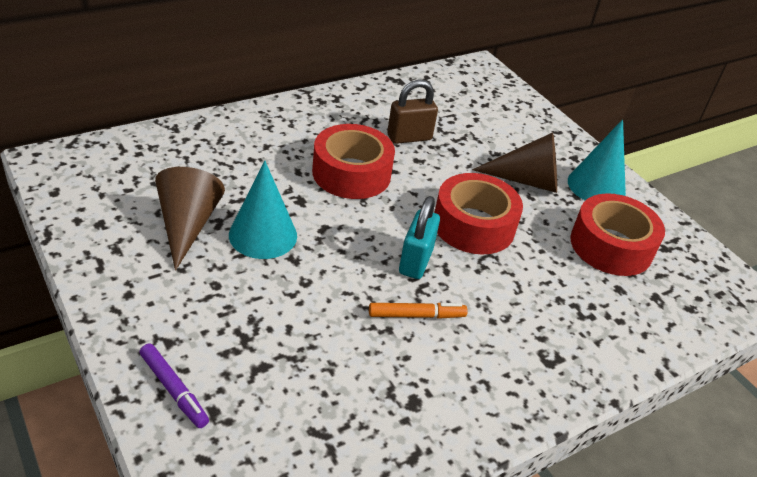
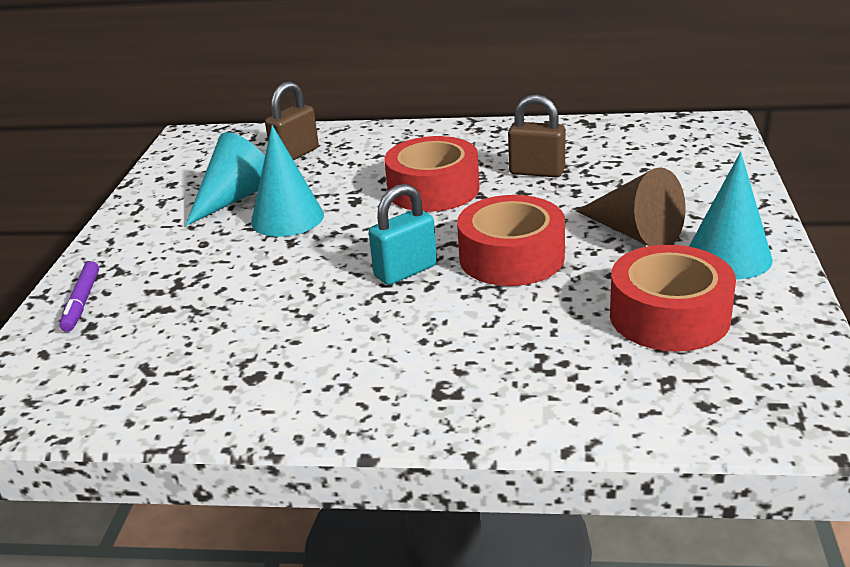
camera: 45 degrees right, 10 degrees down
(187, 225) = (235, 198): brown cone -> turquoise cone
(190, 160) = (295, 154): none -> brown padlock
(416, 315) = (348, 312): orange marker -> none

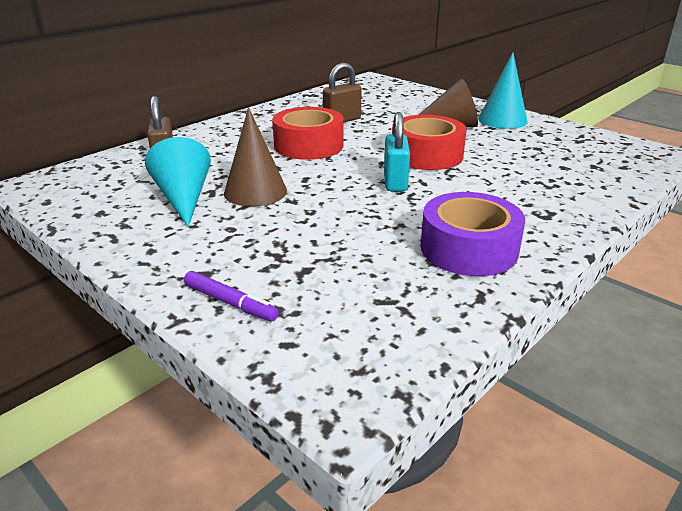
camera: 55 degrees left, 0 degrees up
(287, 218) = (255, 192): turquoise cone -> brown cone
(294, 373) = (469, 249): none -> purple tape
(669, 316) = (539, 147): red tape -> none

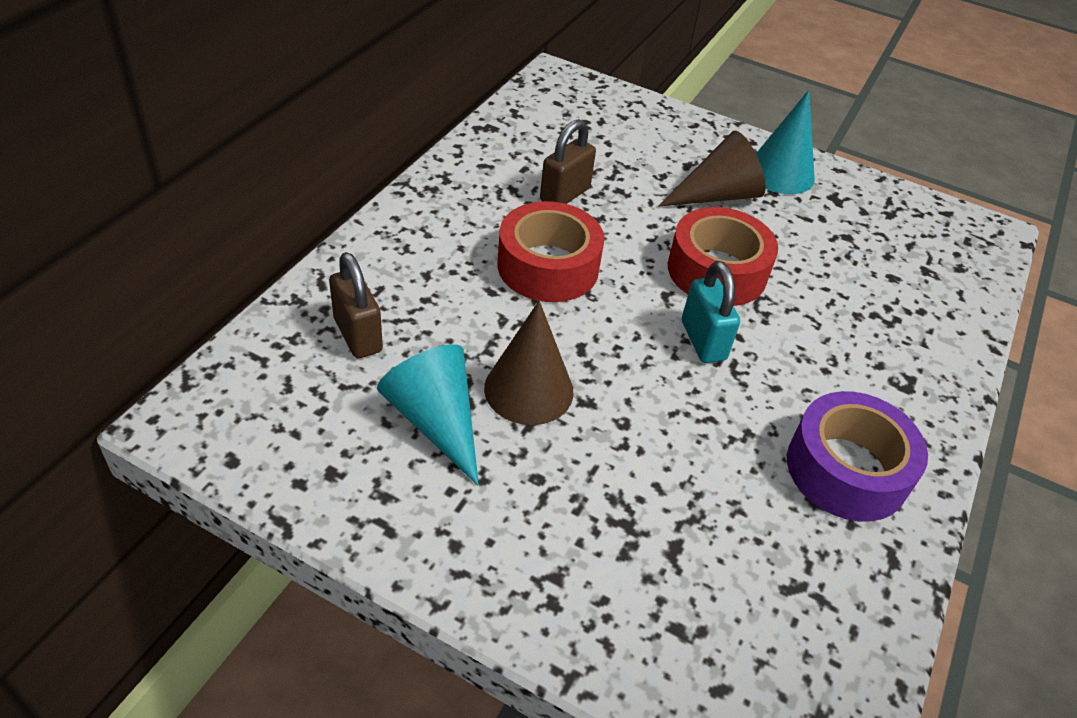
camera: 20 degrees left, 15 degrees up
(230, 302) = (616, 630): purple marker -> none

